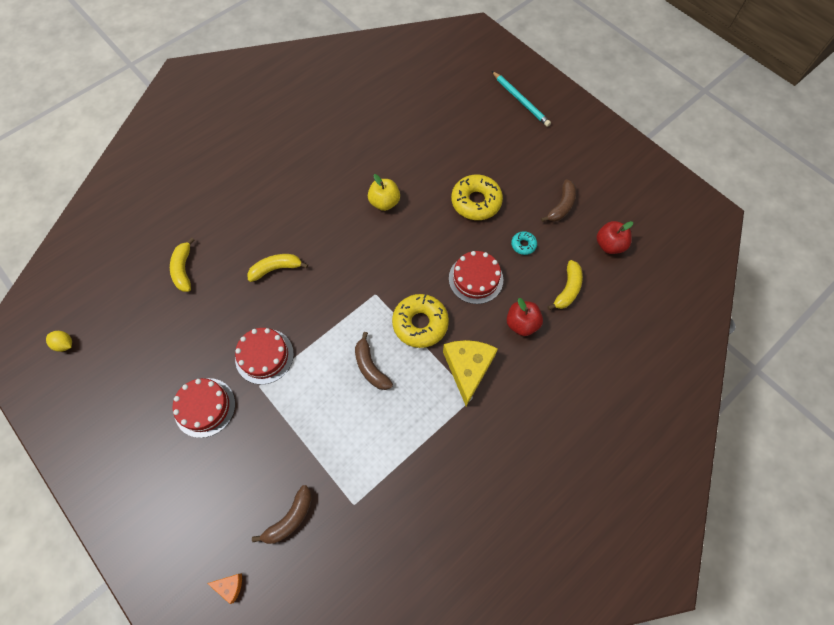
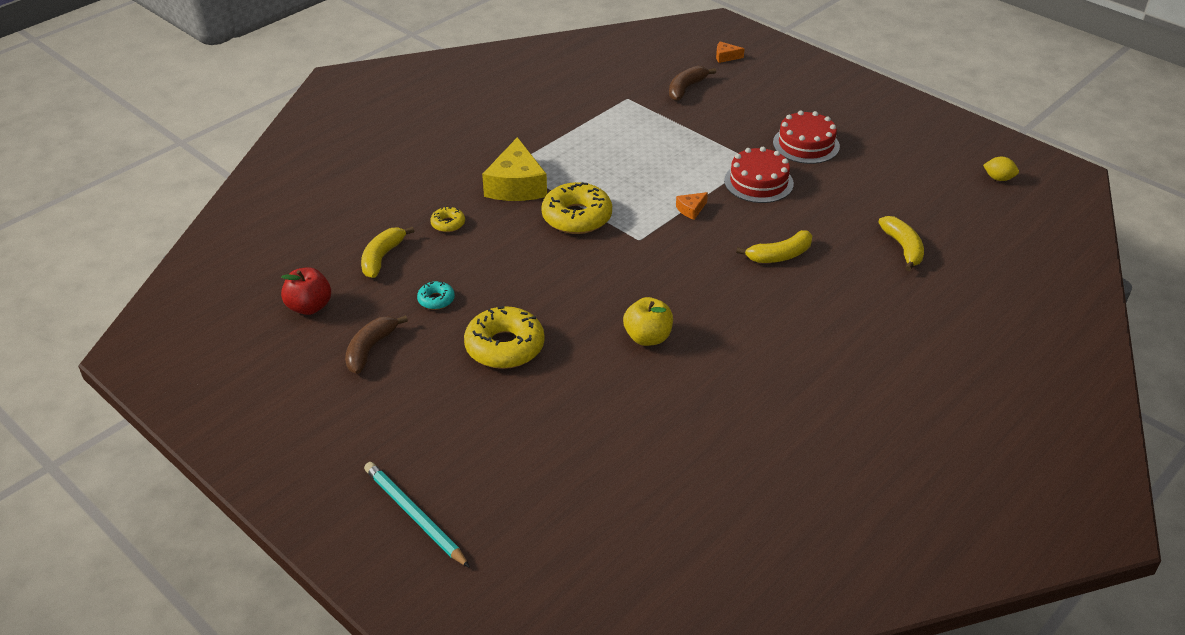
camera: 175 degrees right, 25 degrees down
(328, 325) = (691, 209): none -> orange cheese
(370, 367) = (631, 181): brown banana -> none
(475, 279) = (506, 261): red cake -> none
(521, 324) = (448, 224): red apple -> yellow donut

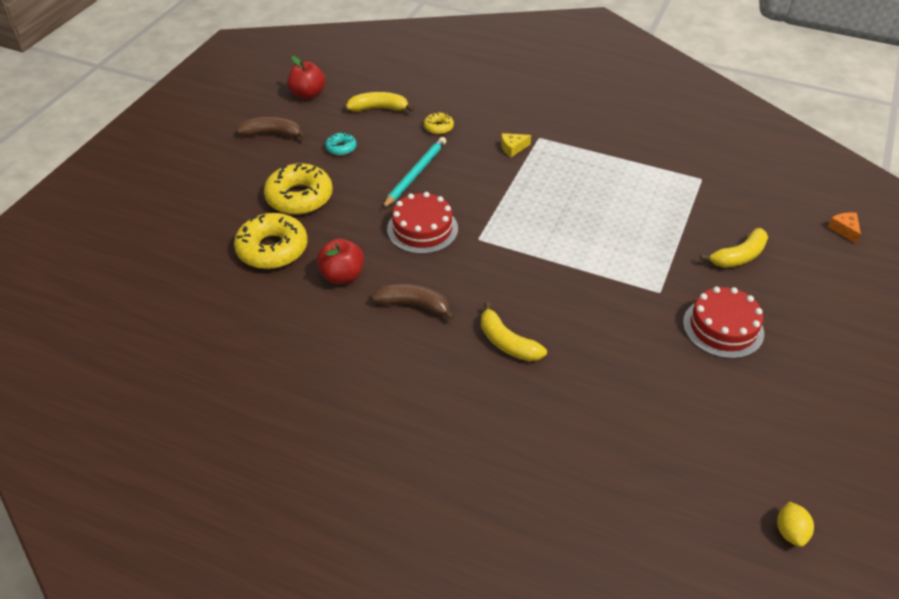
camera: 70 degrees right, 5 degrees up
(414, 516) = (108, 203): turquoise pencil -> turquoise pencil (415, 174)
(516, 185) = (513, 148): yellow cheese -> yellow cheese, size x0.44
(577, 217) = (489, 193): yellow donut -> yellow donut (272, 249)
(647, 337) = (342, 276): yellow apple -> red apple
(686, 88) = (754, 214): brown banana -> brown banana (414, 305)
(691, 209) = (545, 263): orange cheese -> none
(758, 182) = (624, 302): red cake -> red cake (422, 229)
(903, 248) = (578, 447): yellow banana -> yellow banana (738, 256)

